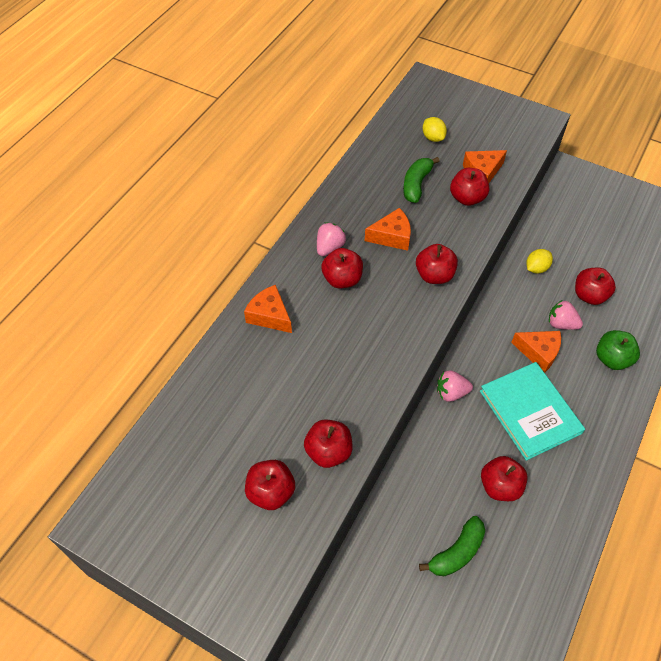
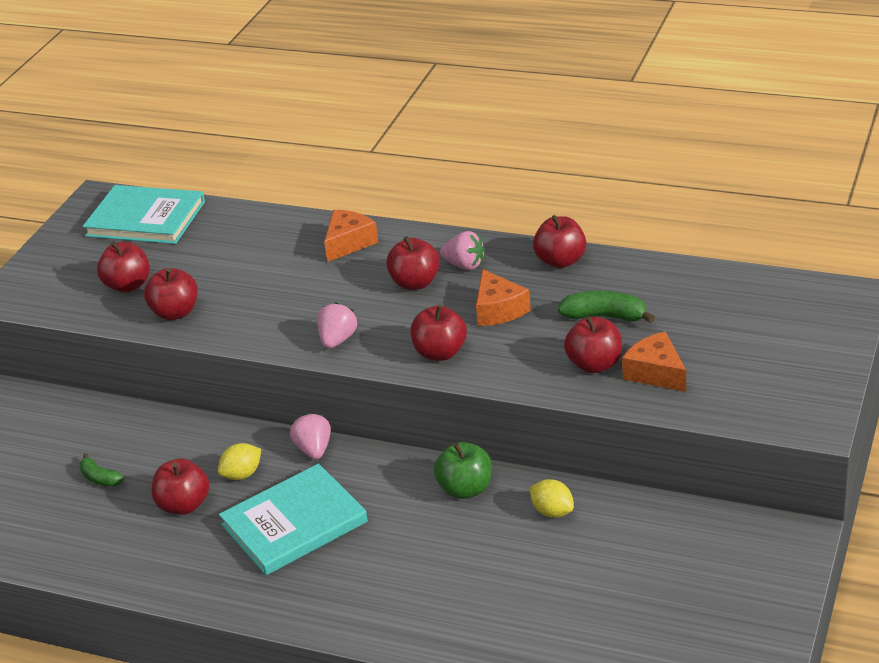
camera: 85 degrees right, 20 degrees down
(158, 475) = (145, 219): none -> turquoise book
(433, 138) = (712, 318): yellow lemon -> yellow lemon (242, 474)
(457, 552) = (100, 478): green banana -> green banana, size x0.64
(539, 352) = (393, 525): orange cheese -> none
(561, 324) = (450, 545): pink strawberry -> pink strawberry (337, 340)
(589, 295) = (513, 573): red apple -> red apple (560, 261)
(612, 359) = (396, 603): green apple -> green apple (465, 489)

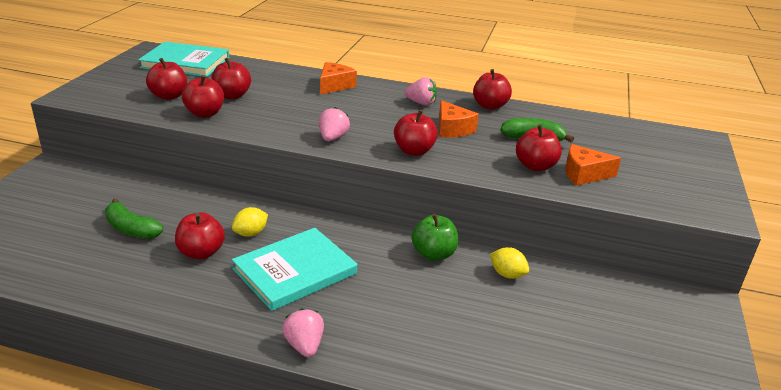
camera: 10 degrees left, 5 degrees down
(100, 478) = (131, 229): green banana -> green banana, size x1.57
(314, 450) = (308, 220): pink strawberry -> pink strawberry (304, 345)
(415, 283) = (387, 110): red apple -> red apple (232, 96)
(655, 373) = (584, 174): orange cheese -> orange cheese turned 45 degrees counterclockwise

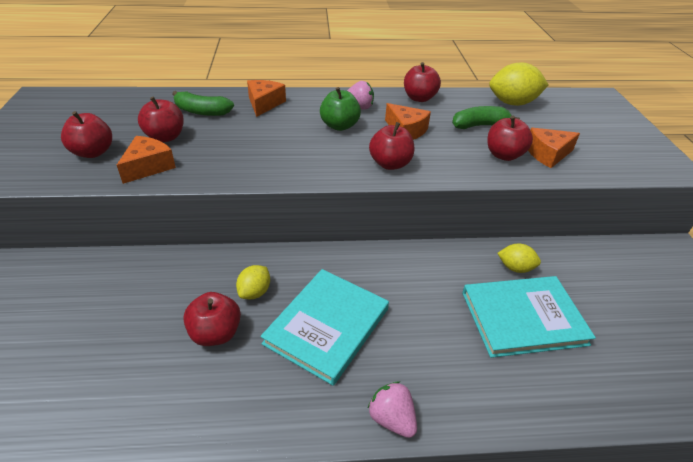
camera: 20 degrees left, 10 degrees up
(131, 229) = (118, 326): green banana -> green banana (202, 112)
(185, 62) = (87, 105): turquoise book -> turquoise book (523, 318)
(205, 113) = (148, 167): red apple -> orange cheese
(332, 138) = (303, 167): pink strawberry -> none
(433, 254) = (441, 264): green apple -> green apple (339, 126)
(588, 126) = (512, 103): none -> yellow lemon

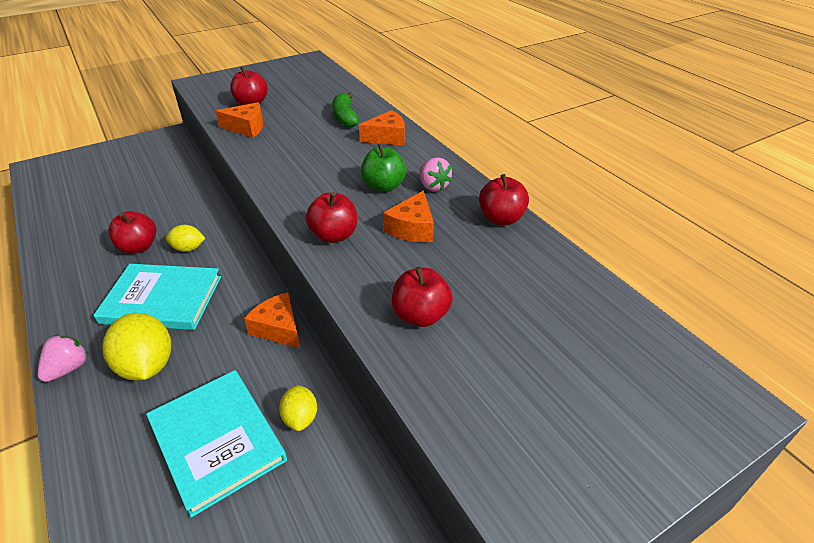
camera: 65 degrees right, 0 degrees up
(165, 137) = (292, 118): red apple -> none
(479, 125) = (479, 280): green banana -> none
(512, 103) = (579, 298): yellow lemon -> yellow lemon (147, 365)
(547, 154) = (458, 357): orange cheese -> orange cheese (278, 328)

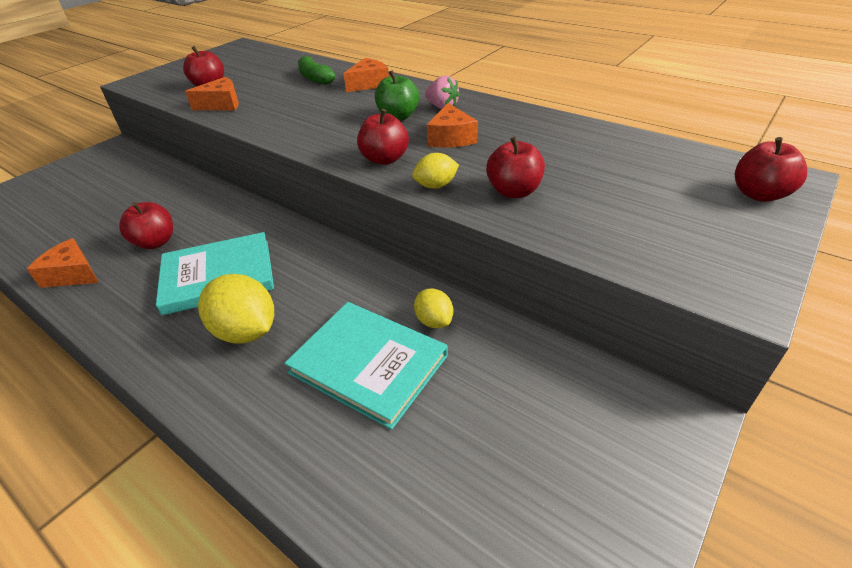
camera: 20 degrees left, 0 degrees up
(68, 368) = (157, 361): pink strawberry -> none
(188, 248) = (213, 229): yellow lemon -> yellow lemon (436, 186)
(278, 328) = (358, 263): orange cheese -> orange cheese (72, 274)
(501, 218) = (519, 115): red apple -> red apple (759, 194)

